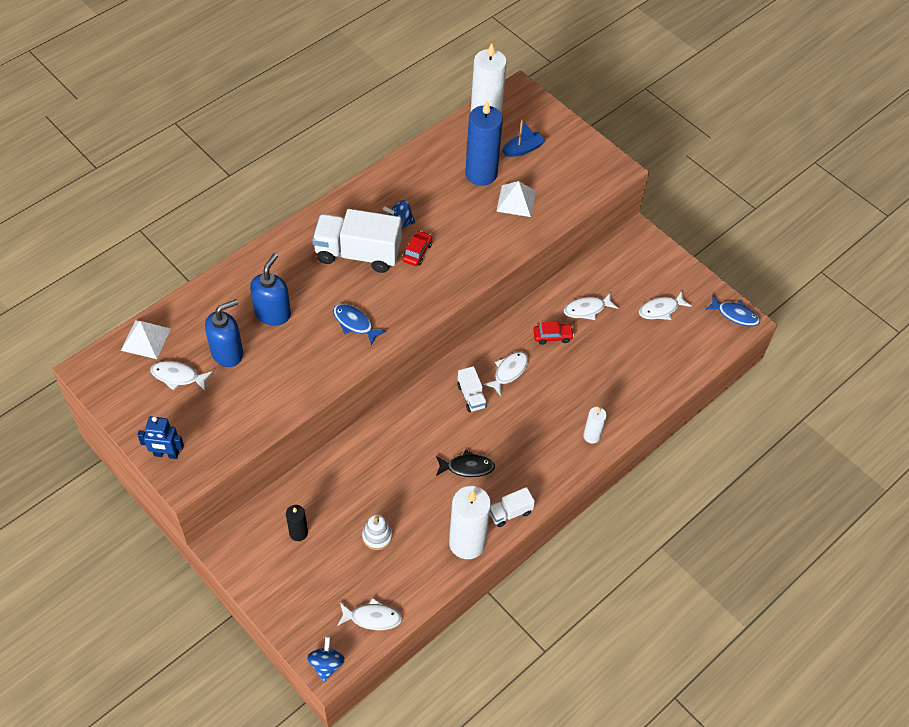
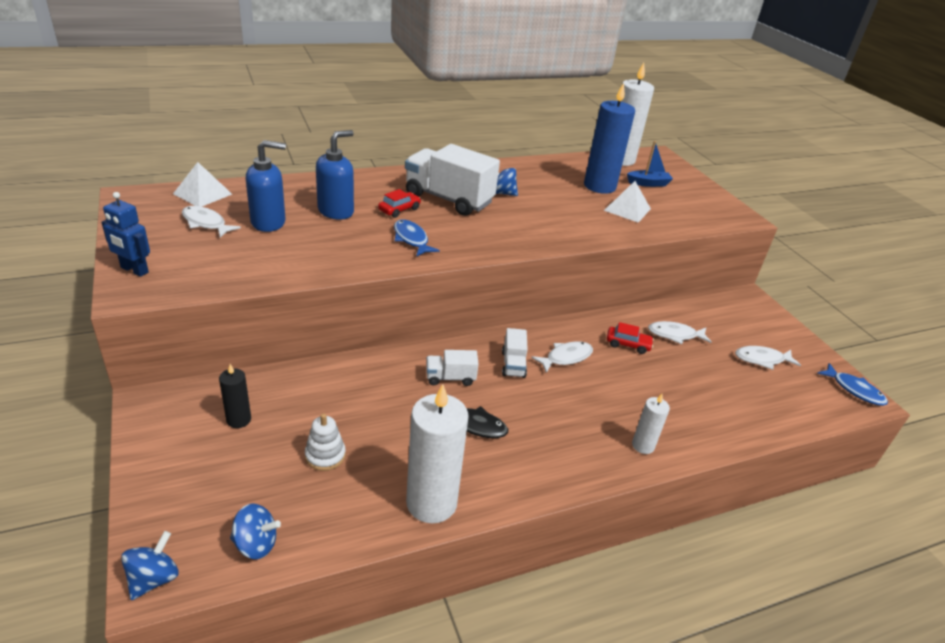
camera: 20 degrees right, 20 degrees down
(372, 618) = (256, 544): white fish -> blue spinning top
(417, 252) = (508, 213): red car -> red car (399, 209)
(510, 512) = (504, 489): white truck -> white truck (450, 378)

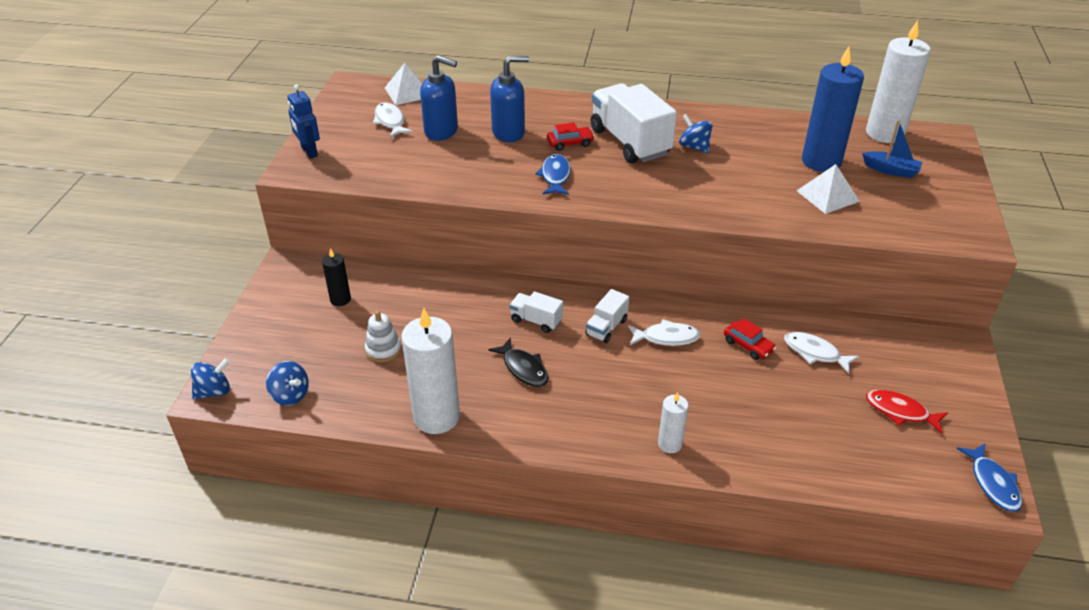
camera: 35 degrees right, 5 degrees up
(762, 359) = (900, 411): white fish -> red fish

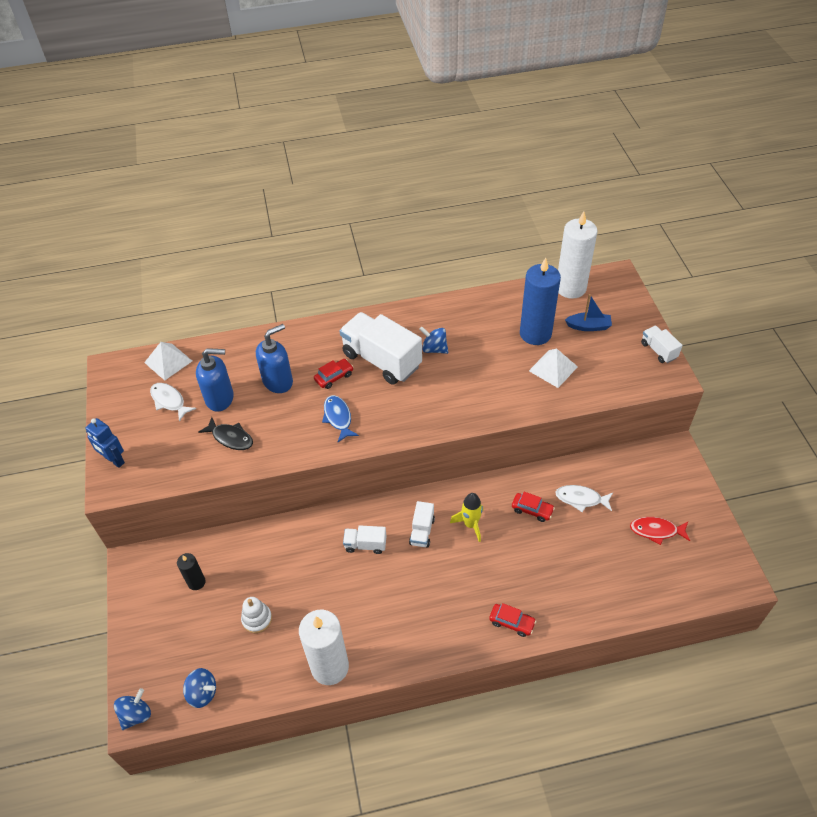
camera: 20 degrees left, 10 degrees up
(523, 368) = (376, 595): black fish -> black fish (230, 438)
(666, 337) = (470, 524): white fish -> yellow rocket
(670, 444) = (512, 622): white candle -> red car
(972, 212) = (658, 350): none -> white truck
(992, 483) = (734, 570): blue fish -> none

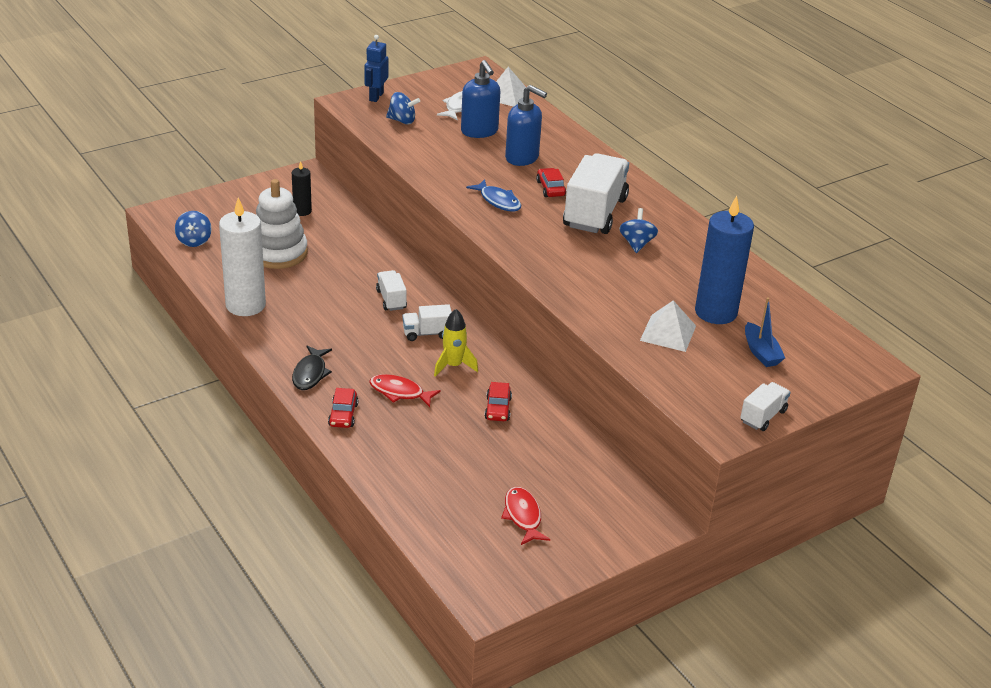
camera: 65 degrees right, 15 degrees down
(136, 714) = (163, 213): blue spinning top -> blue spinning top (402, 121)
(230, 438) = (435, 147): black fish -> black fish (310, 374)
(257, 619) = (278, 253): white stacking toy -> white stacking toy, size x1.87
(334, 377) = (550, 188): red car -> red car turned 135 degrees counterclockwise
(338, 418) = (498, 201): blue fish -> blue fish turned 90 degrees clockwise
(494, 572) = (399, 392): none -> red fish
(570, 288) = (818, 330): white candle -> none
(581, 499) = (535, 446): white fish -> none

